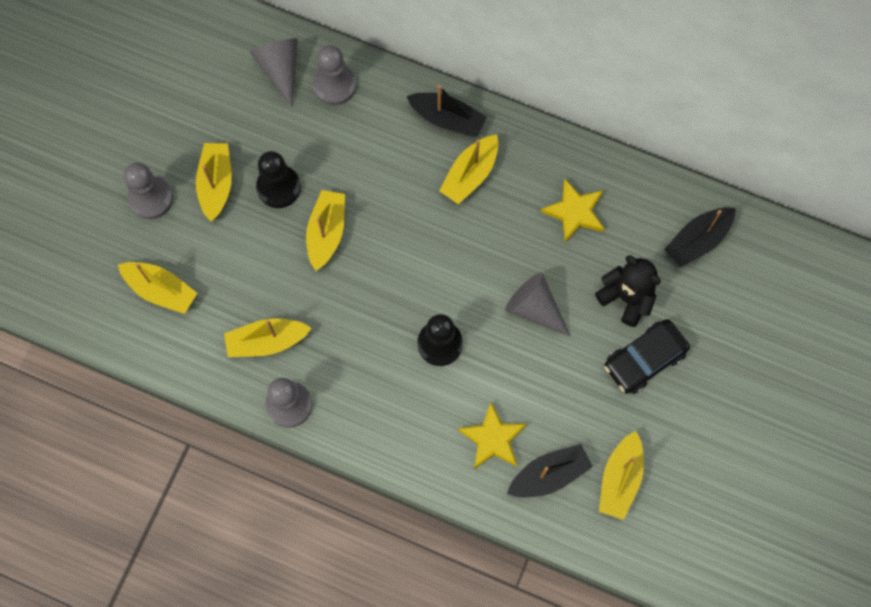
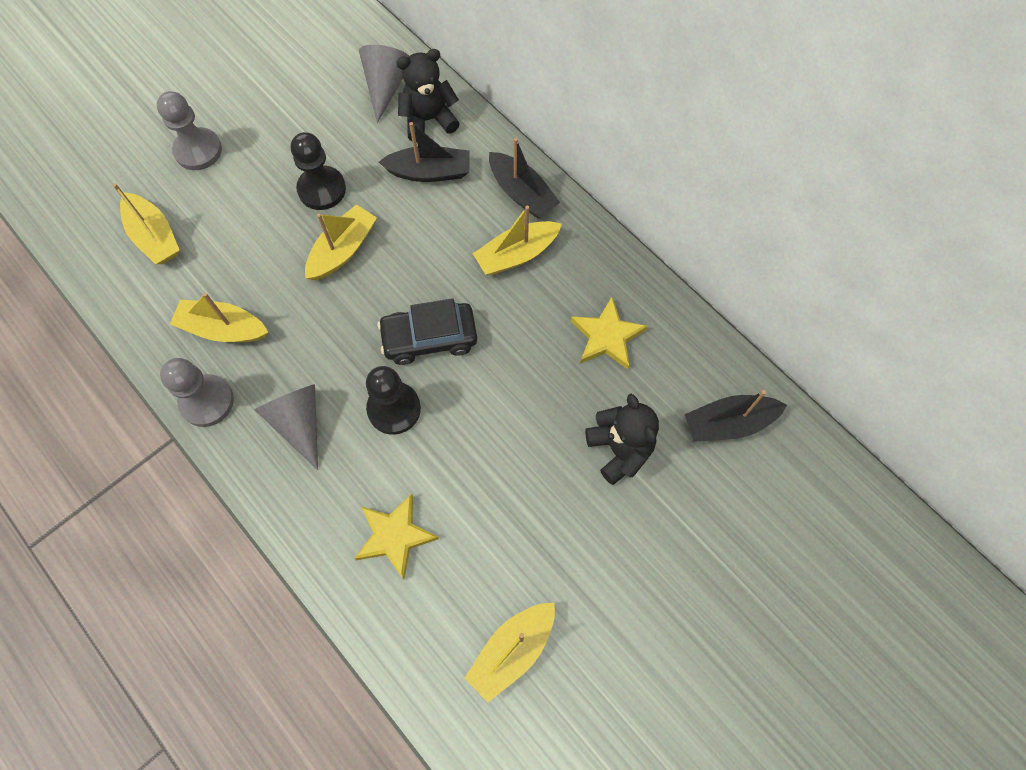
camera: 25 degrees right, 5 degrees down
(216, 184) = (265, 163): yellow boat -> none
(334, 85) = (428, 120): grey pawn -> black teddy bear
(534, 308) = (513, 417): grey cone -> grey cone (299, 423)
(549, 475) = (434, 606): black boat -> black boat (429, 172)
(644, 359) = (606, 526): black car -> black car (429, 338)

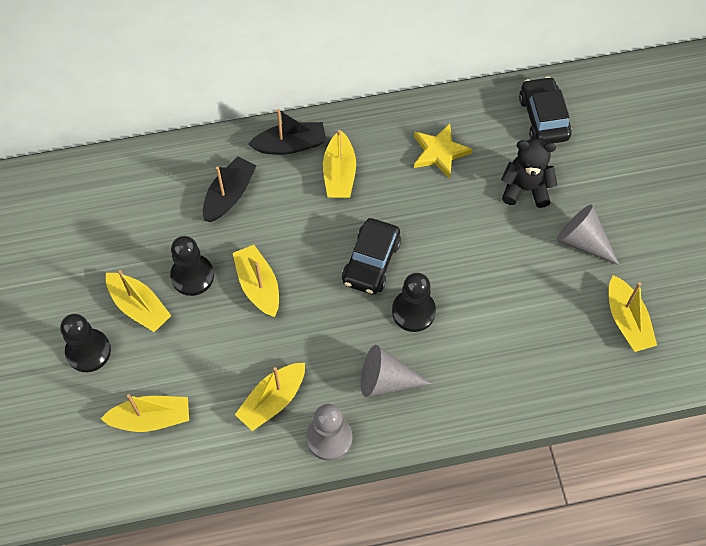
camera: 60 degrees left, 5 degrees down
(198, 150) = (88, 351): grey pawn -> black pawn
(265, 165) = (139, 307): none -> yellow boat
(386, 86) = (126, 187): grey cone -> grey cone (583, 241)
(395, 536) = (510, 355): yellow star -> none
(428, 120) = (181, 173): black teddy bear -> none
(728, 423) = (543, 118): black boat -> black car

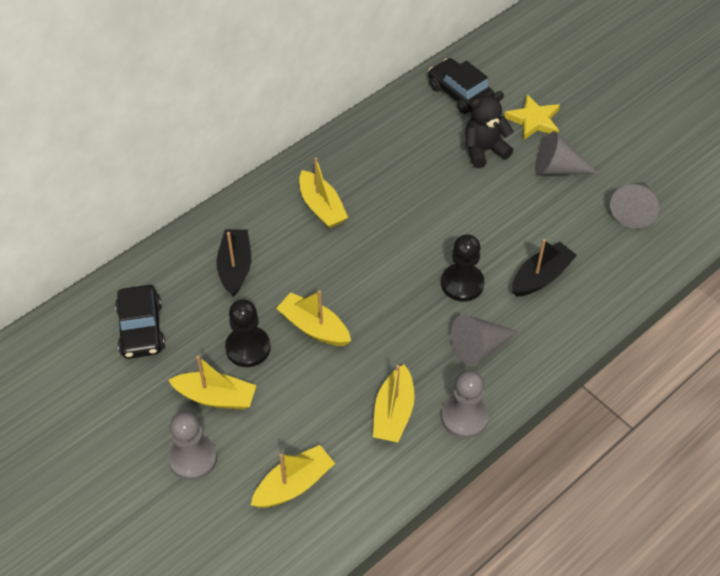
camera: 30 degrees left, 10 degrees down
(88, 351) = (193, 458): black pawn -> grey pawn
(290, 145) = (262, 204): black boat -> black boat (541, 277)
(371, 262) = (398, 263): black car -> black car (141, 329)
(439, 152) = (394, 154): yellow star -> yellow star (533, 120)
(627, 321) = (633, 210): yellow boat -> grey cone

